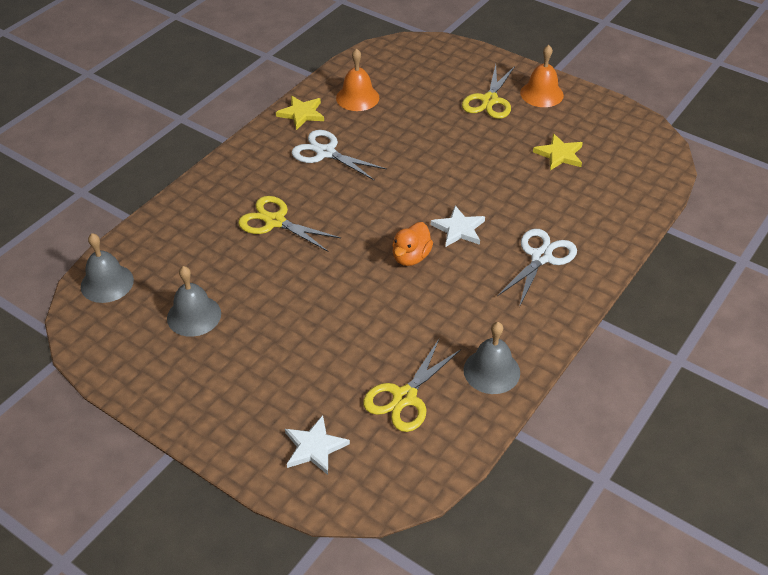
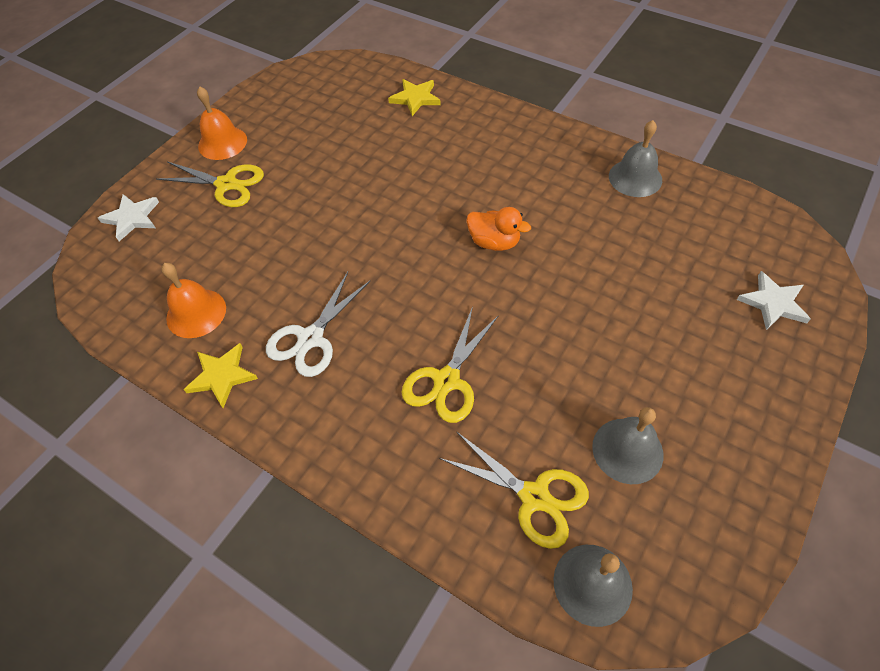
camera: 90 degrees left, 10 degrees up
(404, 397) = (686, 237): yellow scissors -> yellow scissors (534, 497)
(459, 229) = (447, 205): white star -> white star (132, 218)
(541, 257) = (482, 145): white scissors -> none
(559, 154) = (329, 131): yellow star -> yellow star (415, 98)

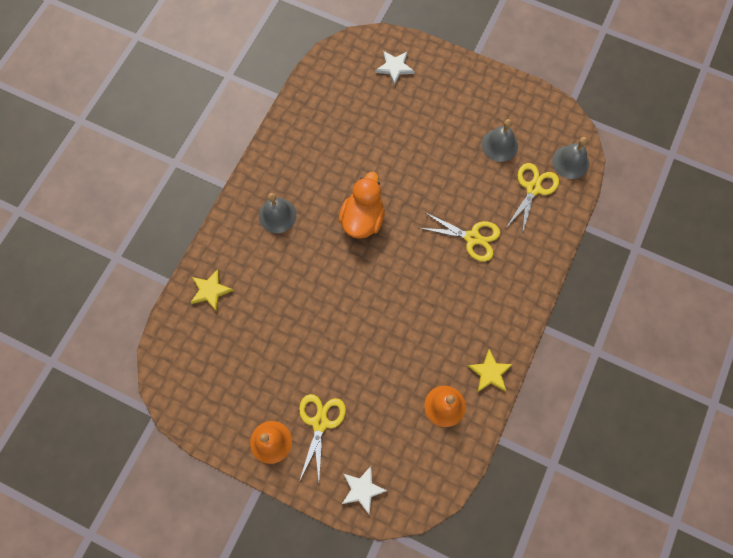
camera: 100 degrees left, 15 degrees up
(311, 338) = (454, 323): white scissors -> none
(494, 242) = (362, 219): orange duck -> orange duck, size x1.53
(635, 178) = (296, 133): grey bell -> grey bell (277, 215)

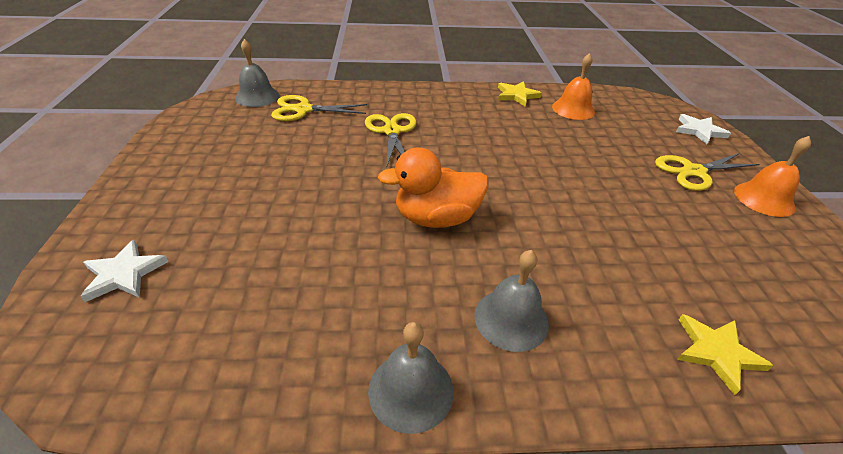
camera: 120 degrees left, 30 degrees down
(499, 145) = (253, 140): grey bell -> grey bell (411, 390)

